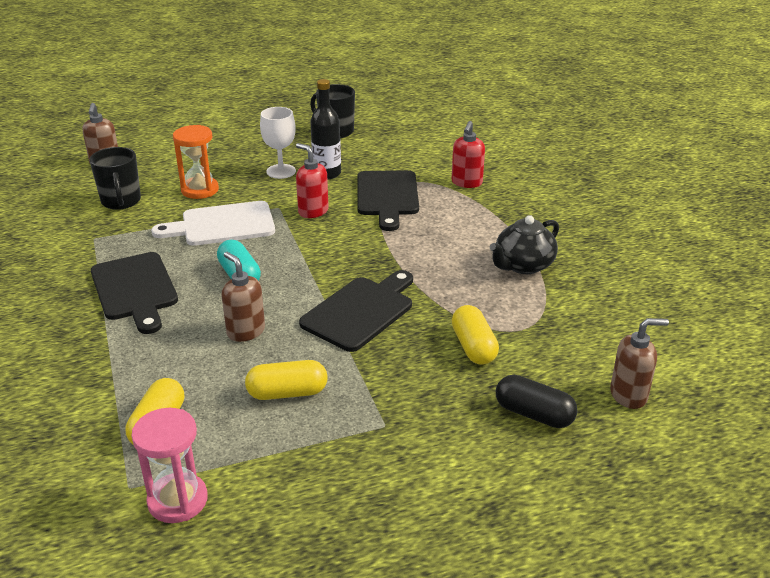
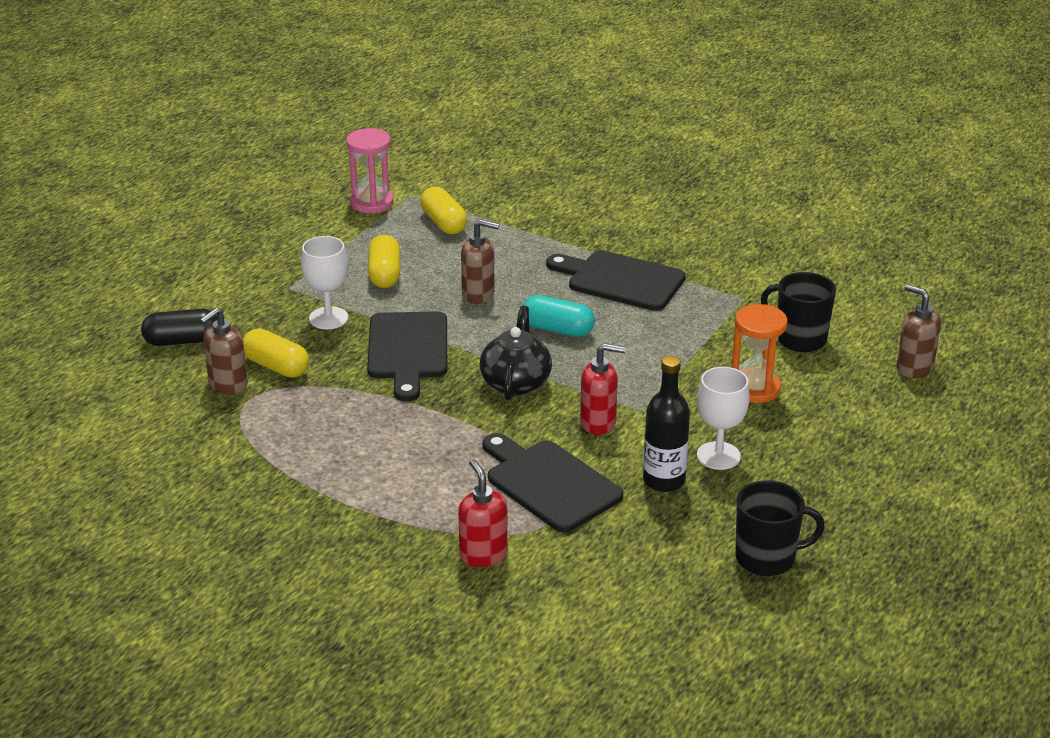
camera: 140 degrees right, 0 degrees up
(222, 225) = (658, 364): white cutting board -> none
(287, 393) = (384, 274): yellow capsule -> yellow capsule turned 45 degrees counterclockwise
(386, 371) = (328, 318): none -> white goblet
(523, 265) = (303, 467): black teapot -> black teapot (516, 382)
(629, 395) = (112, 387): brown soap dispenser -> brown soap dispenser (228, 385)

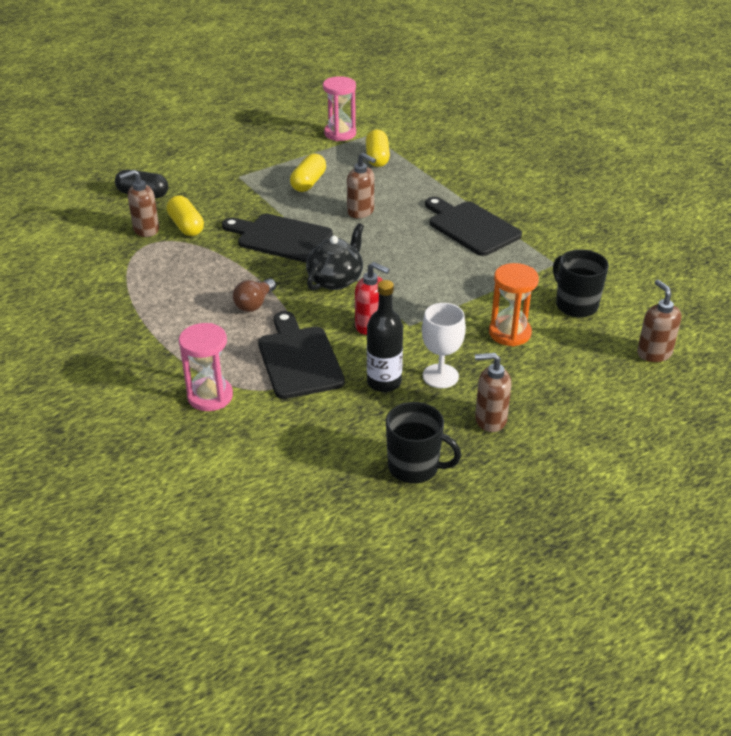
camera: 25 degrees right, 5 degrees up
(328, 318) = (247, 203): white goblet -> none
(408, 350) = (280, 238): black cutting board -> black cutting board turned 90 degrees clockwise
(444, 436) = (254, 304): none -> brown light bulb
(483, 554) = (210, 396): red soap dispenser -> pink hourglass
(557, 329) = (396, 250): turquoise capsule -> none
(804, 486) = (490, 420): none -> brown soap dispenser

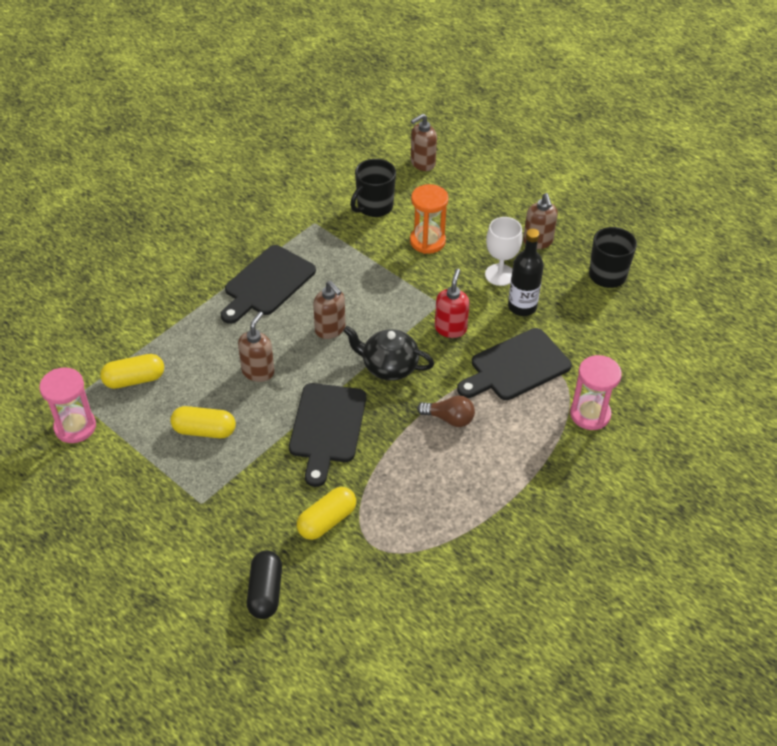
camera: 105 degrees left, 10 degrees up
(146, 230) = (345, 559): brown soap dispenser -> brown soap dispenser (330, 329)

